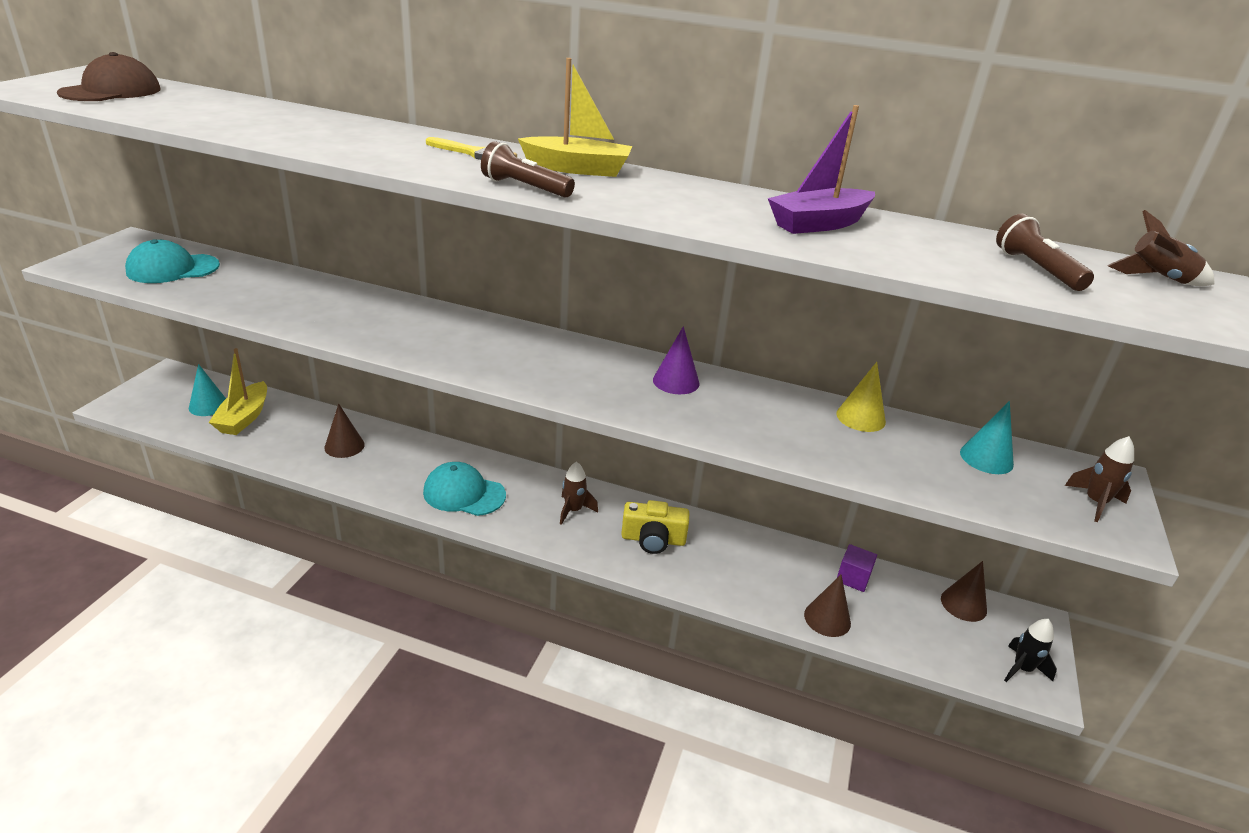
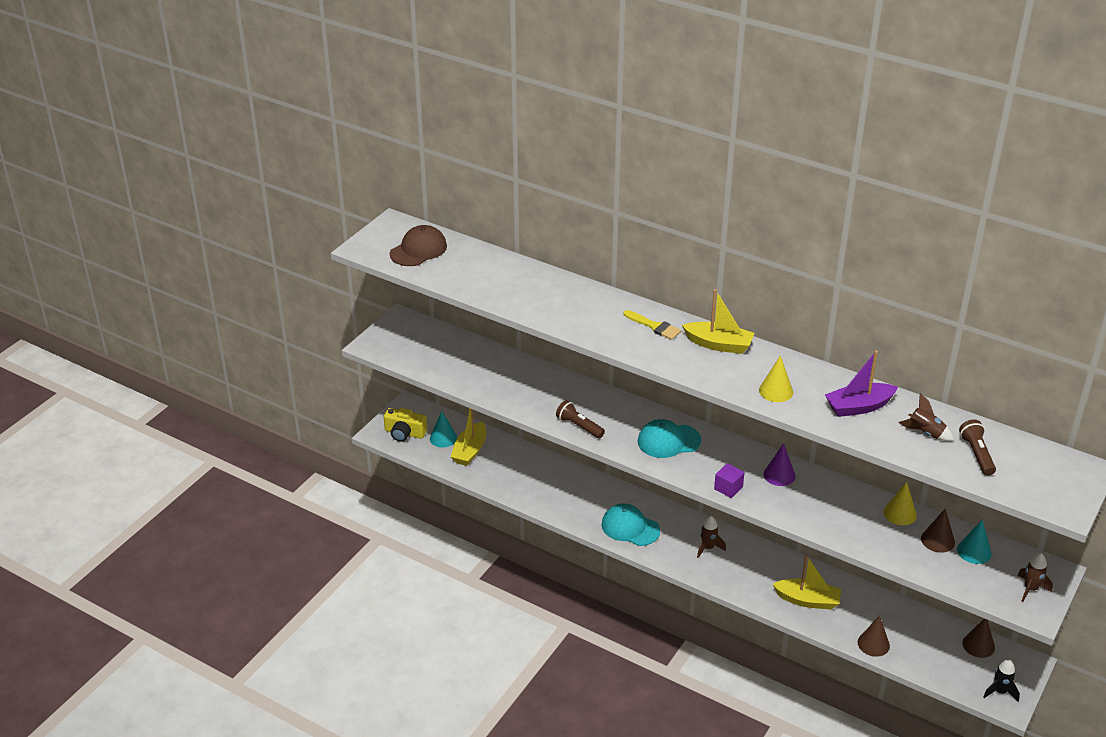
camera: 15 degrees right, 5 degrees up
(172, 269) = (437, 352): turquoise cap -> turquoise cap (668, 441)
(344, 446) = (544, 481): brown cone -> brown cone (937, 540)
(525, 188) = (683, 367): brown flashlight -> brown flashlight (579, 426)
(653, 539) = (762, 575): yellow camera -> yellow camera (404, 433)
(681, 209) = (776, 391): none -> yellow cone
(721, 567) = (807, 600): none -> yellow boat
(853, 578) = (902, 618): purple cube -> purple cube (728, 488)
(1157, 279) = (1051, 465): brown rocket -> brown rocket (925, 433)

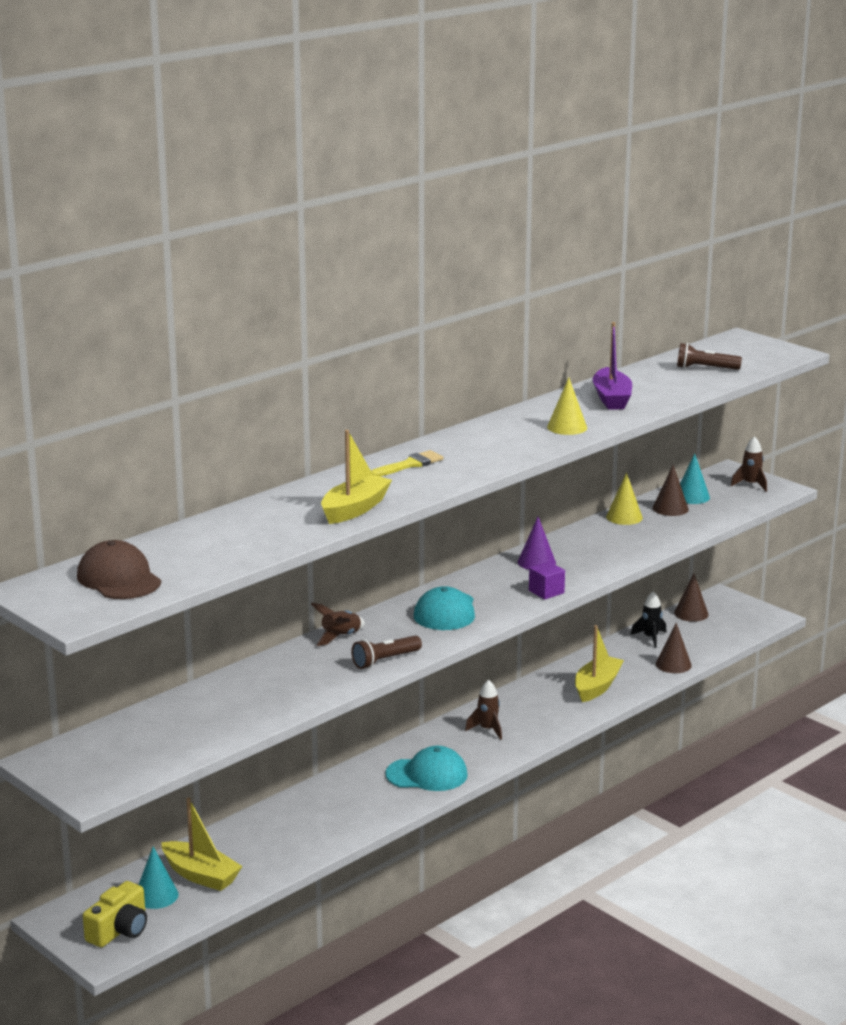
camera: 75 degrees left, 15 degrees down
(630, 527) = (427, 774): turquoise cap -> turquoise cap turned 135 degrees counterclockwise
(718, 344) = (466, 440): yellow boat -> yellow boat (355, 509)
(925, 433) = (665, 381): brown rocket -> brown rocket (340, 637)
(1000, 691) = (754, 617): black rocket -> black rocket (650, 638)

